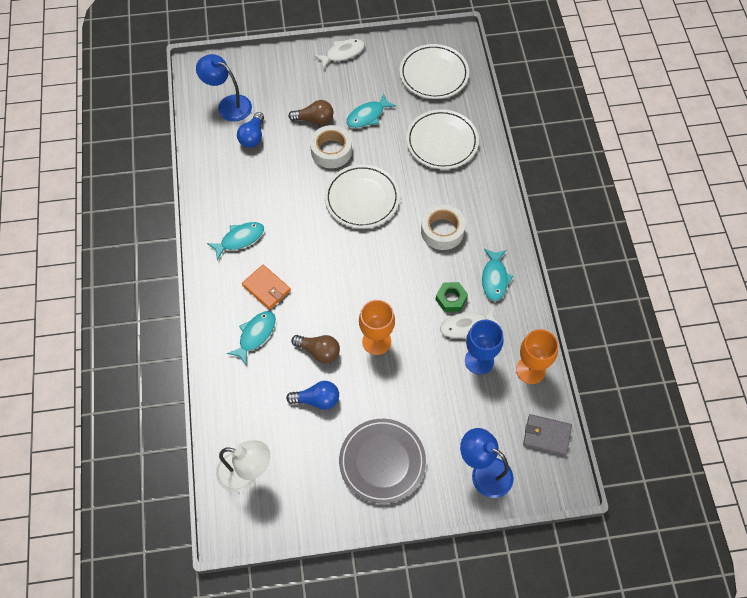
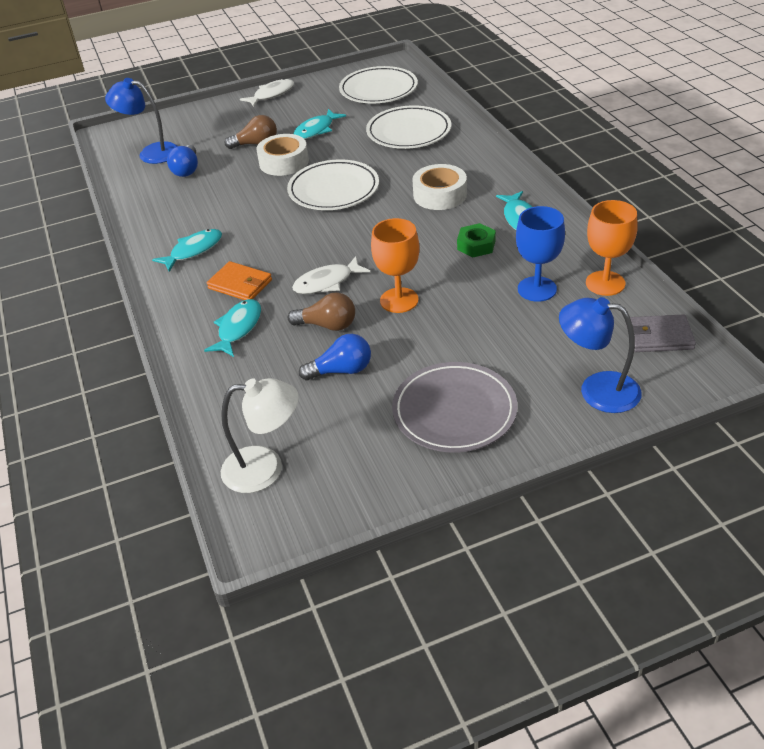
camera: 10 degrees left, 20 degrees down
(466, 326) = (506, 263): white fish -> white fish (327, 282)

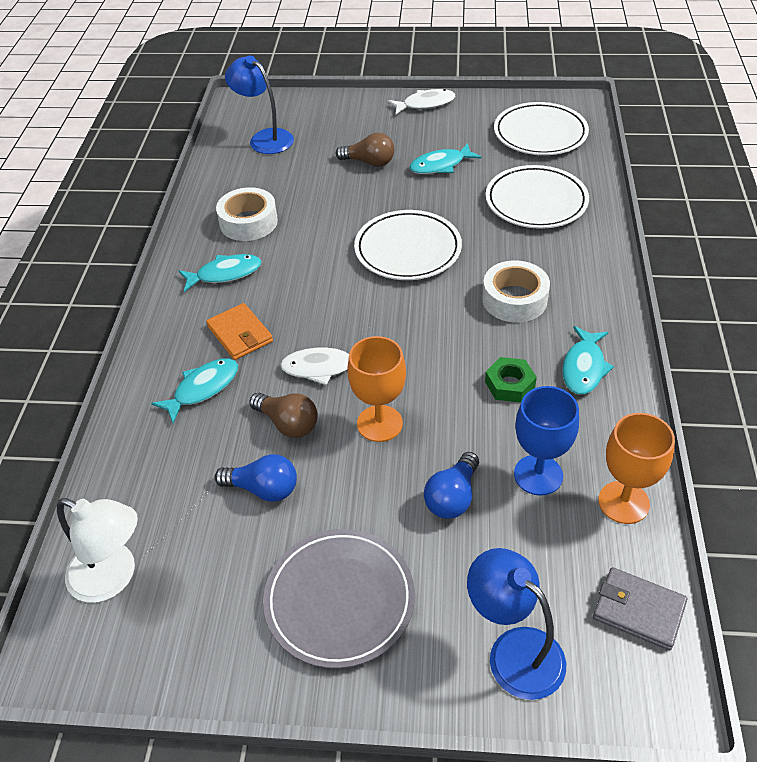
camera: 25 degrees right, 5 degrees up
(187, 170) = (283, 171): blue light bulb -> blue light bulb (452, 497)
(284, 162) = (381, 195): white tape -> white tape (248, 222)

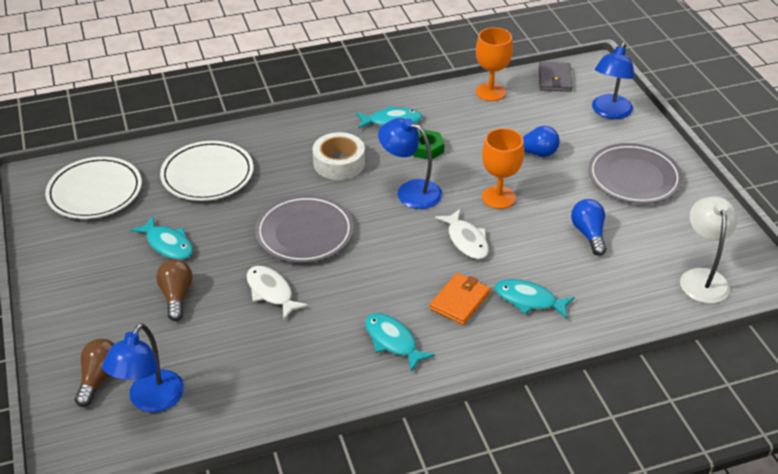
camera: 115 degrees left, 5 degrees down
(248, 222) = (310, 354): white tape -> none
(288, 424) = (529, 241): brown light bulb -> brown light bulb (99, 378)
(408, 249) = (304, 233): white plate -> grey plate
(425, 104) = (50, 284): white fish -> white fish (271, 292)
(433, 346) = (410, 191): none -> blue lamp
(538, 475) = (493, 124): blue goblet -> none

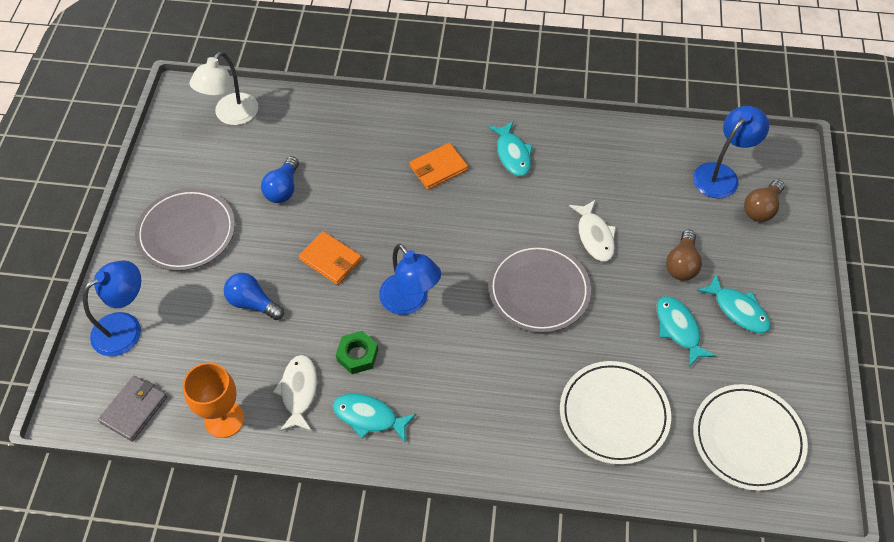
camera: 155 degrees left, 15 degrees up
(339, 163) = (462, 373): white tape -> none
(466, 240) = (394, 223): white fish -> white fish (298, 391)
(498, 197) = (330, 260): orange goblet -> orange wallet
(529, 300) = (382, 148): turquoise fish -> turquoise fish (738, 310)

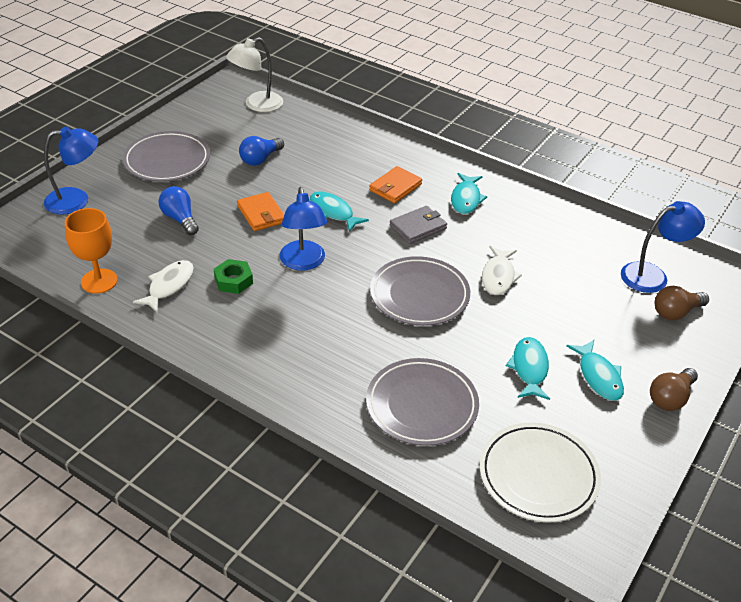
camera: 25 degrees right, 15 degrees down
(134, 409) = (40, 250): grey wallet -> grey wallet (418, 227)
(369, 417) = (210, 323): turquoise fish -> turquoise fish (333, 212)
(438, 168) = (395, 187): orange wallet -> orange wallet turned 45 degrees counterclockwise
(614, 414) = (422, 405): white plate -> grey plate
(682, 264) = (567, 324): brown light bulb -> brown light bulb (670, 398)

